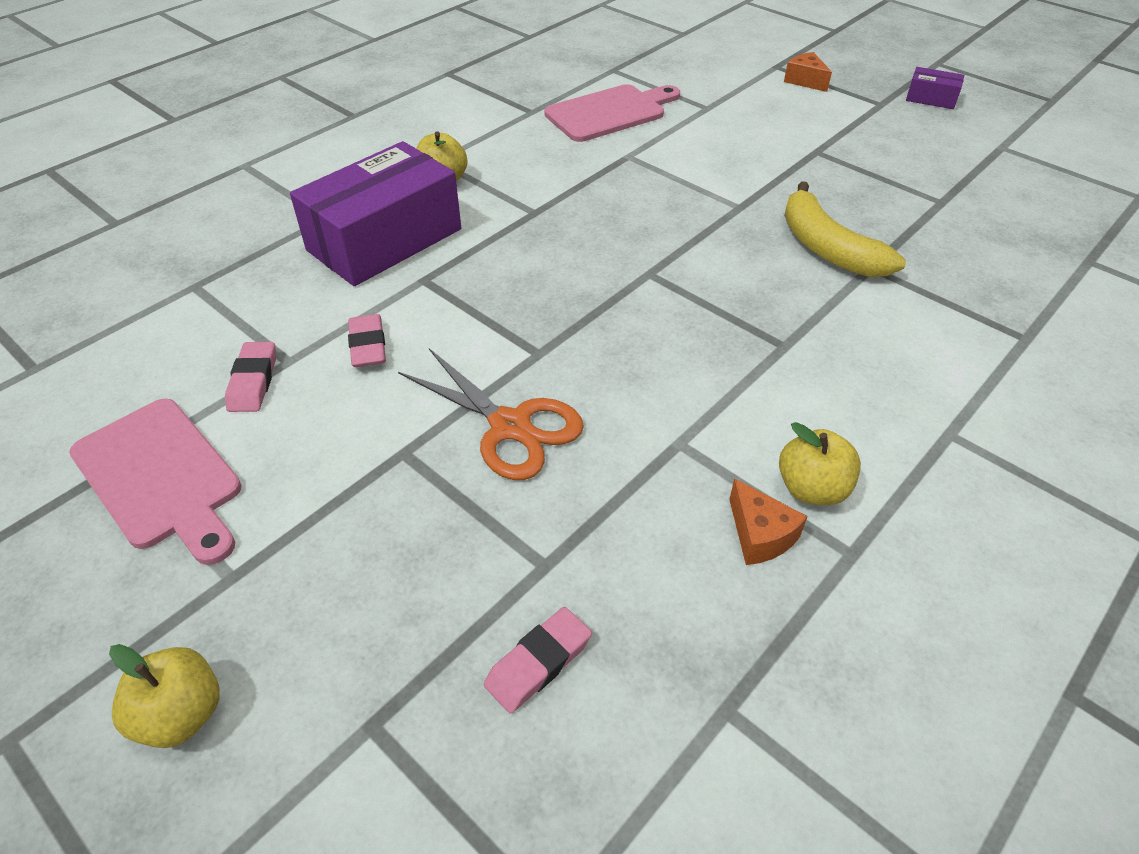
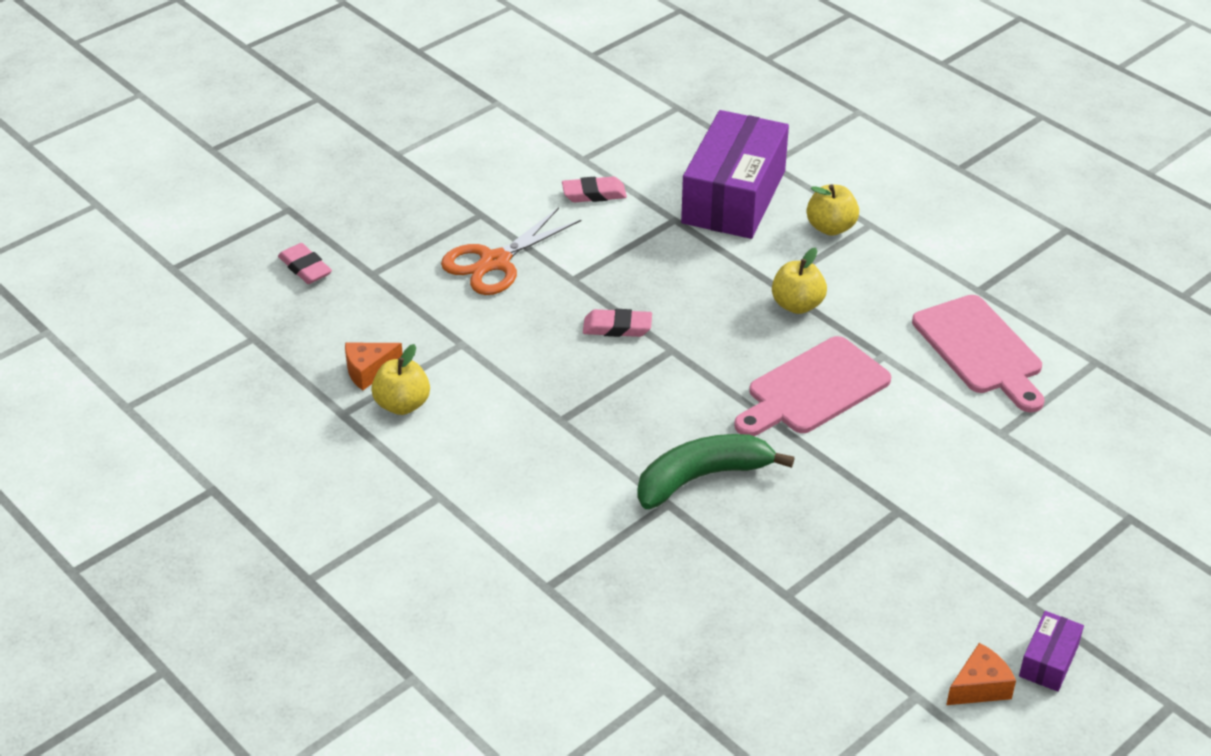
camera: 95 degrees right, 5 degrees down
(160, 477) = (480, 119): pink cutting board -> pink cutting board (813, 389)
(181, 714) = (315, 147): yellow apple -> yellow apple (797, 305)
(253, 381) = (563, 145): pink eraser -> pink eraser (617, 327)
(385, 240) = (733, 197): purple box -> purple box turned 60 degrees clockwise
(805, 81) = (1087, 538): orange cheese -> orange cheese (979, 687)
(827, 248) = (702, 478): yellow banana -> green banana

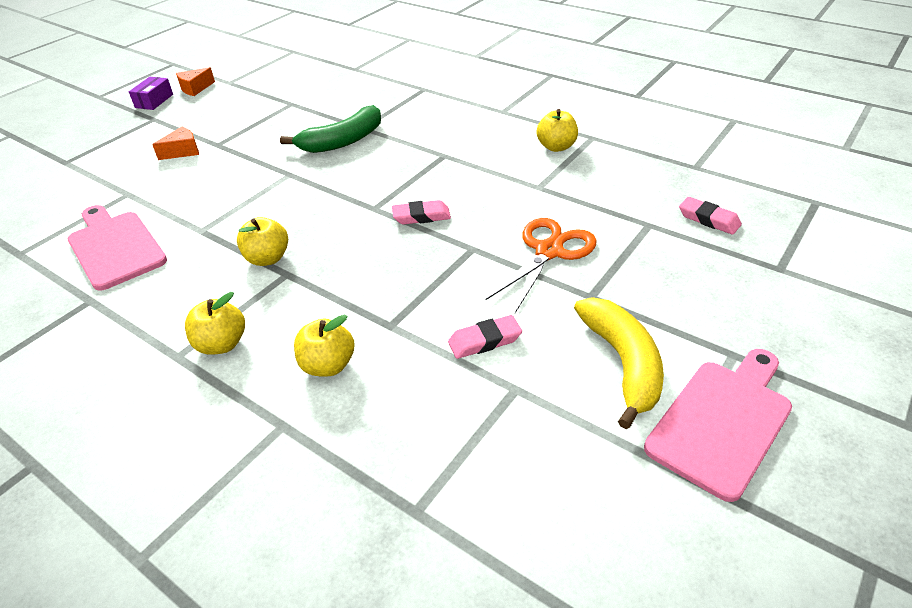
camera: 170 degrees right, 0 degrees up
(369, 371) = (594, 160): orange cheese -> orange cheese (183, 151)
(488, 161) = (622, 363): none -> yellow banana
(733, 197) = (328, 365): purple box -> yellow apple
(813, 389) = (262, 199): pink cutting board -> pink cutting board (722, 422)

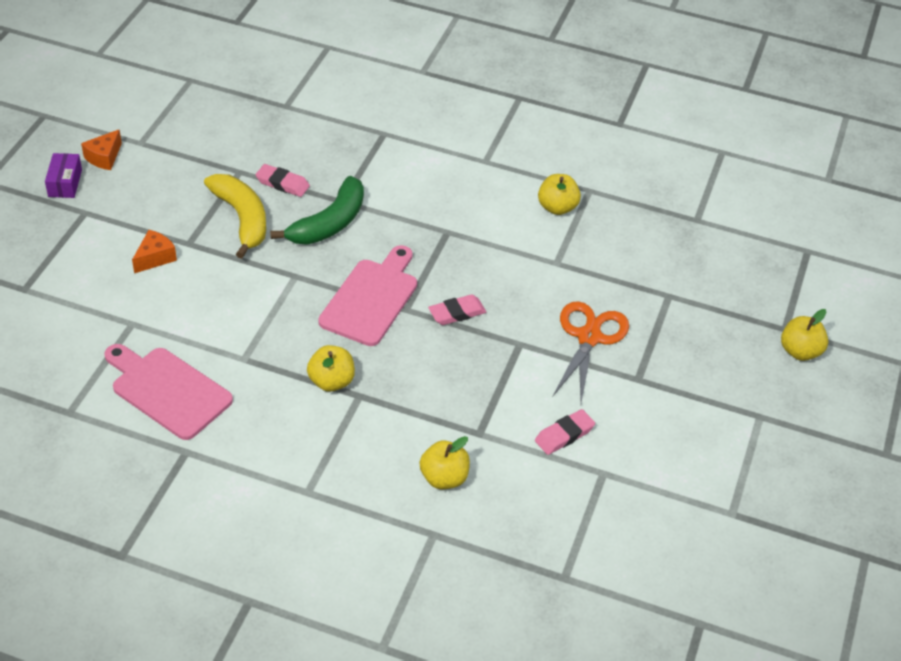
camera: 20 degrees left, 5 degrees up
(222, 344) = (341, 474): yellow apple -> yellow apple (800, 351)
(622, 363) = (678, 437): yellow banana -> yellow banana (242, 219)
(708, 219) = (719, 283): pink eraser -> pink eraser (282, 183)
(722, 422) = (760, 473): pink cutting board -> pink cutting board (371, 299)

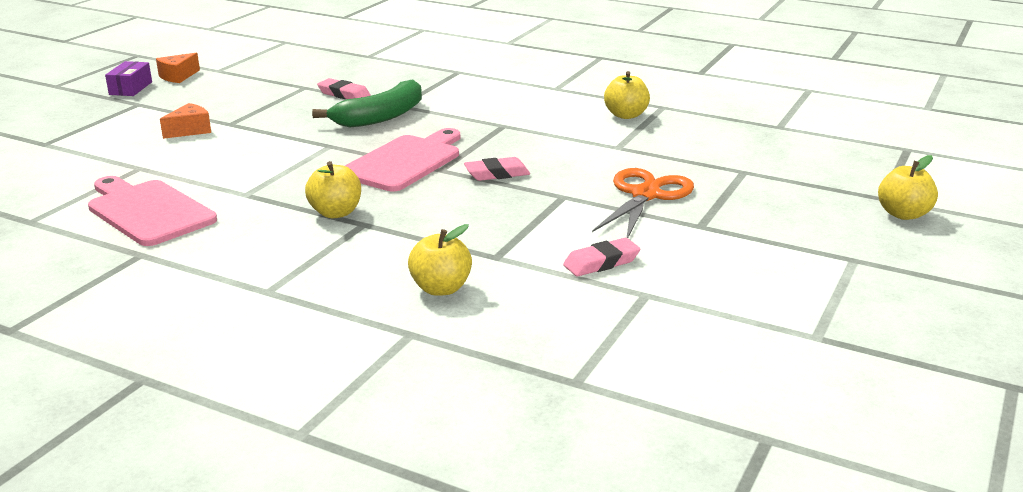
camera: 10 degrees right, 20 degrees down
(242, 219) = (292, 112): yellow banana -> none

